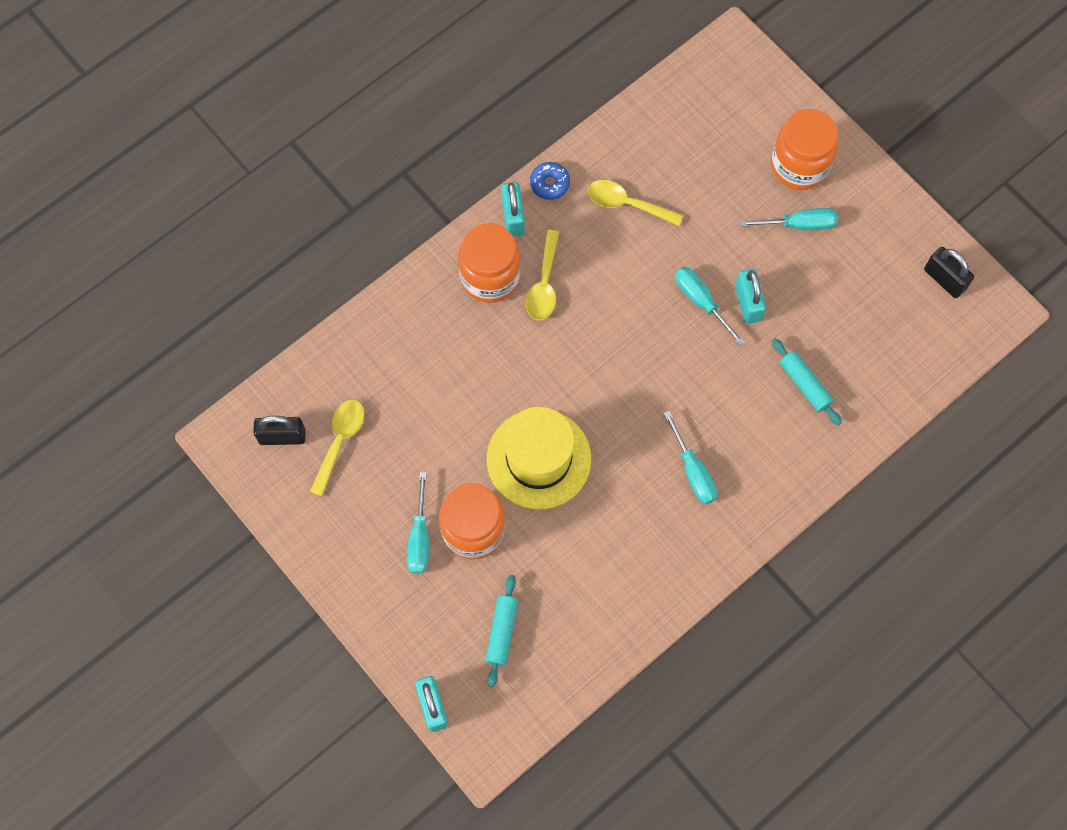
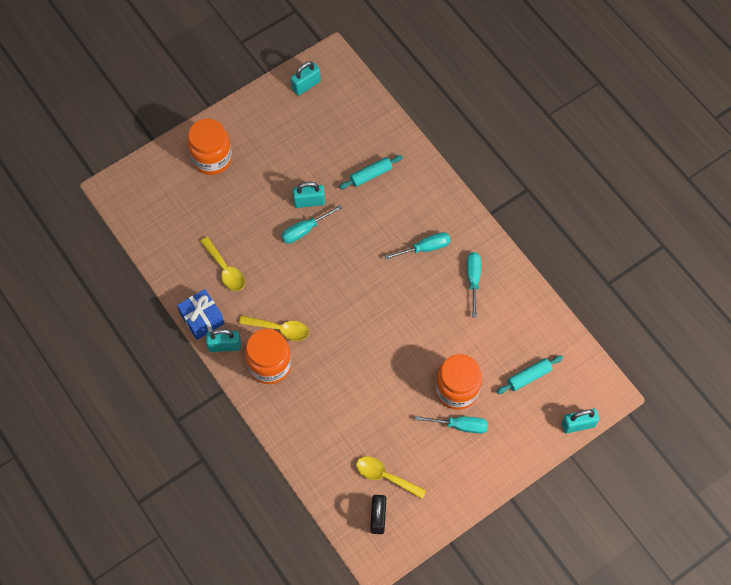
camera: 85 degrees left, 5 degrees down
(501, 632) = (529, 377): turquoise rolling pin -> turquoise rolling pin turned 45 degrees counterclockwise
(539, 459) = (409, 343): yellow hat -> none
(549, 184) = (202, 319): blue donut -> blue gift
(627, 204) = (225, 269): yellow spoon -> yellow spoon turned 60 degrees counterclockwise
(799, 224) = (255, 164): turquoise screwdriver -> turquoise screwdriver (473, 280)
(944, 279) = (306, 85): black padlock -> turquoise padlock

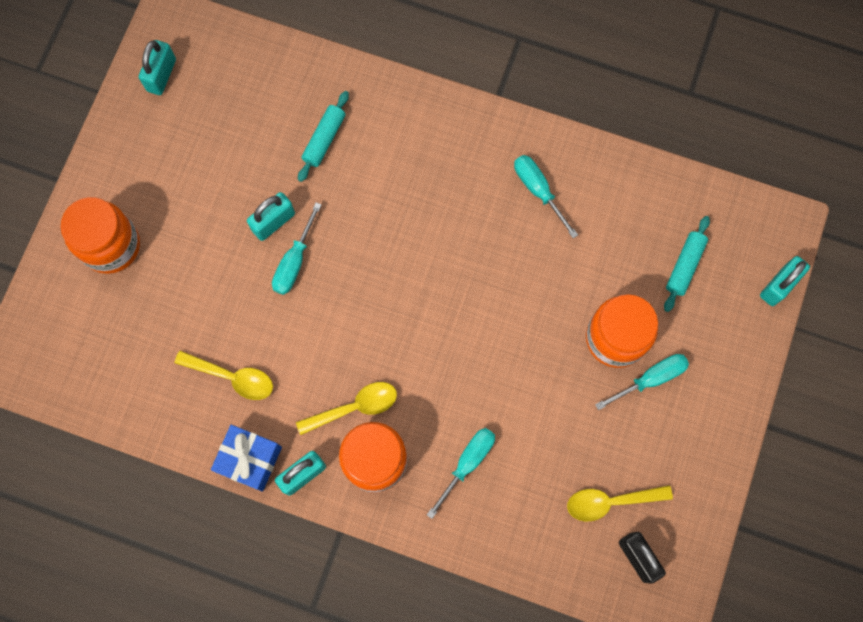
camera: 35 degrees left, 10 degrees up
(425, 248) = (454, 189): turquoise screwdriver -> turquoise screwdriver (467, 464)

